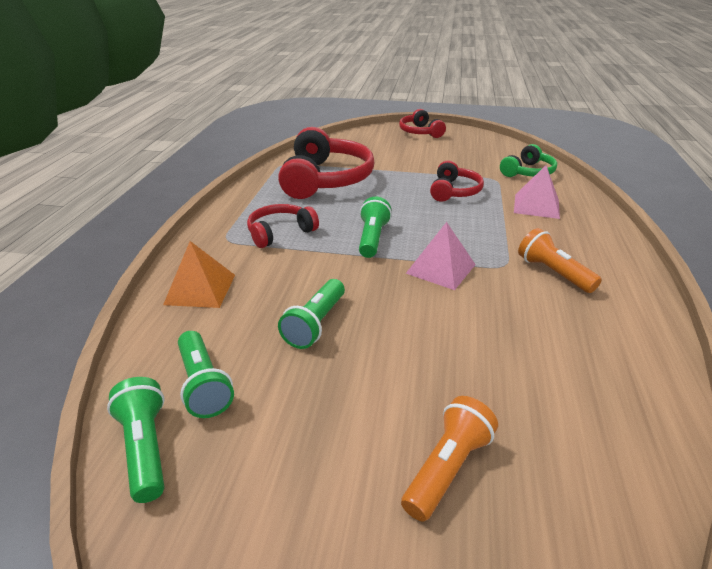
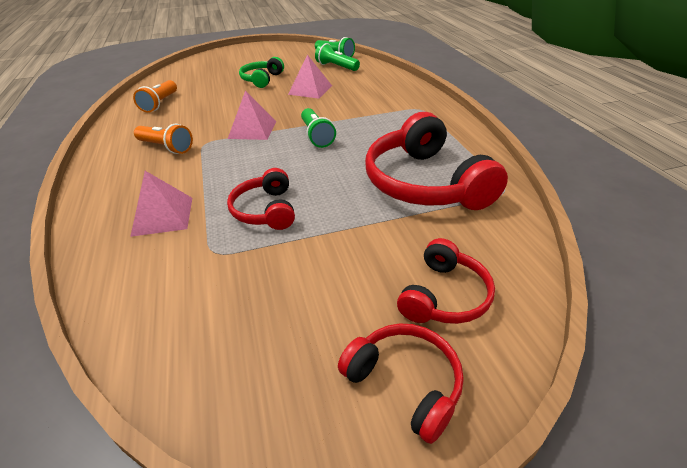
camera: 155 degrees right, 5 degrees up
(200, 289) = (389, 86): orange pyramid -> none
(280, 233) = (390, 122): red headphones -> red headphones (444, 296)
(316, 324) = (310, 90): green flashlight -> pink pyramid
(447, 468) = (228, 73): orange flashlight -> orange flashlight (160, 104)
(528, 172) = (159, 290): green headphones -> green headphones (262, 79)

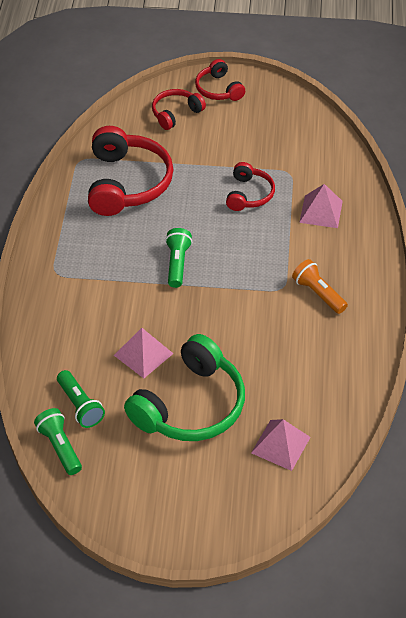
camera: 160 degrees left, 10 degrees up
(160, 104) = (325, 386): orange flashlight -> none
(252, 129) = (232, 295): pink pyramid -> pink pyramid (281, 445)
(262, 79) = (190, 405): green headphones -> green headphones, size x1.84

